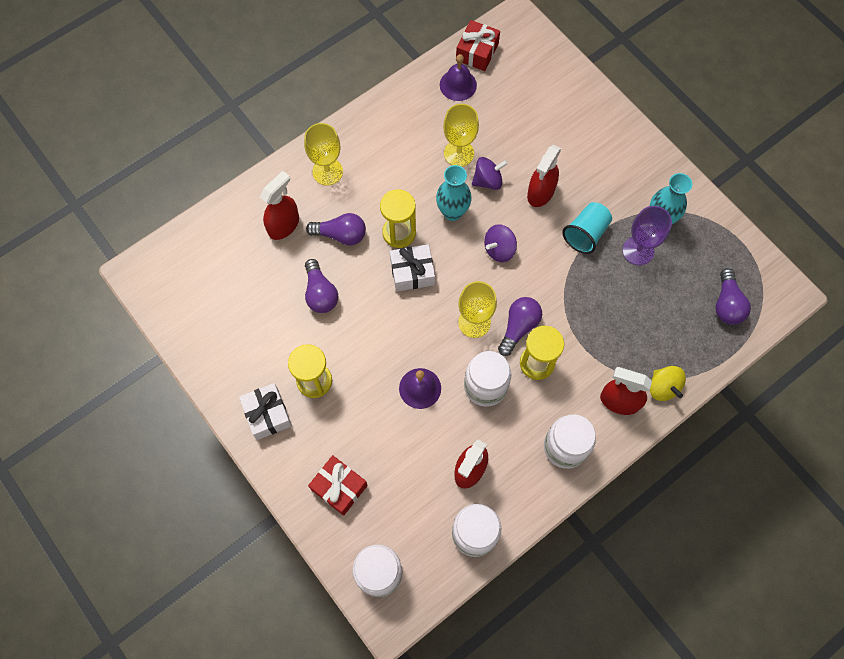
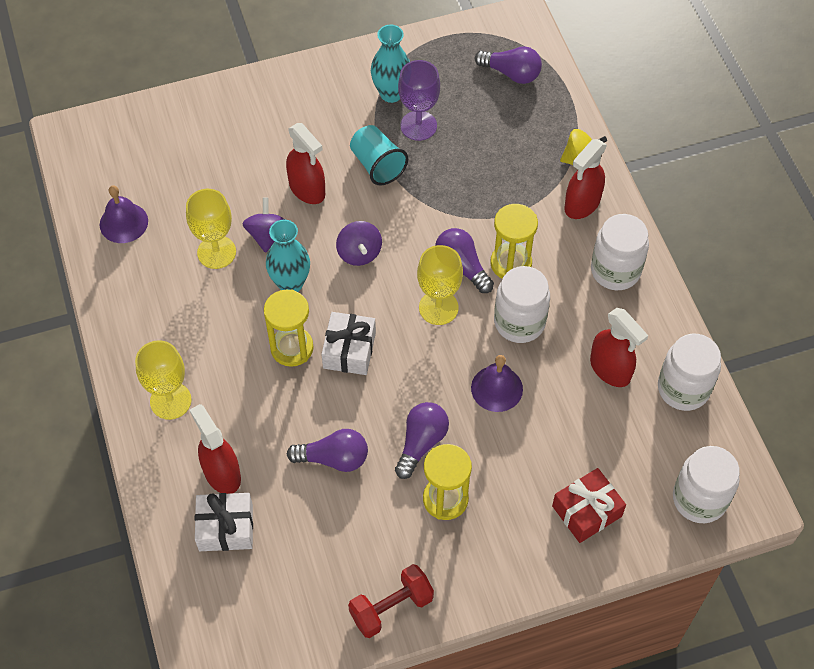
camera: 70 degrees left, 10 degrees down
(219, 372) = (391, 607): none -> red dumbbell
(267, 414) = (468, 565): white gift -> white gift (226, 528)
(341, 235) = (265, 412): purple light bulb -> purple light bulb (421, 443)
(477, 52) = (90, 188): red gift -> none

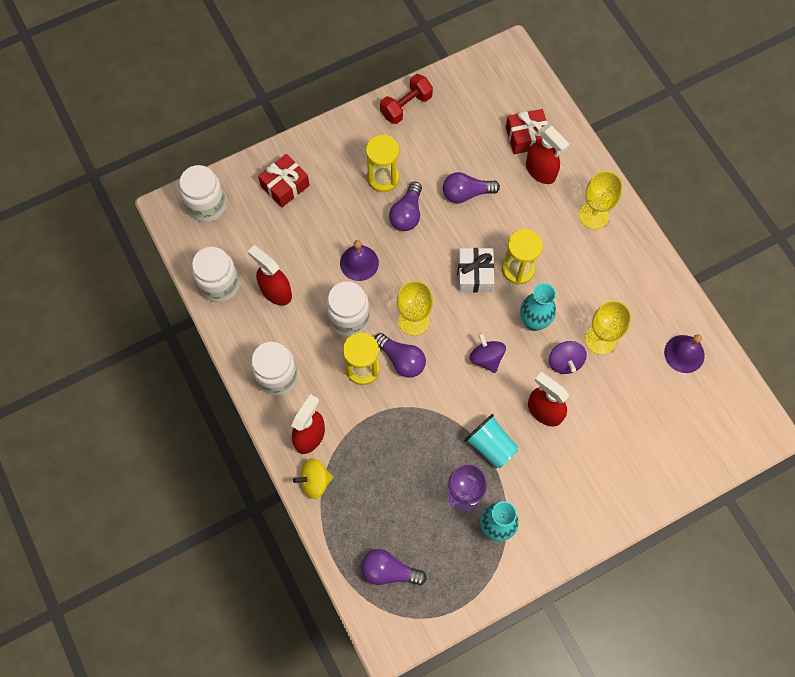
camera: 170 degrees right, 10 degrees up
(226, 528) = (526, 137): white gift -> red gift

